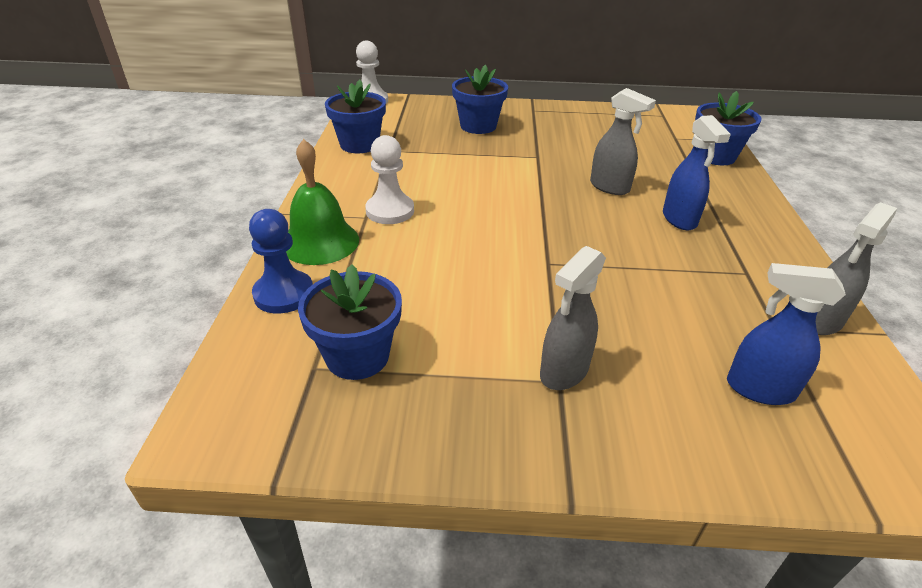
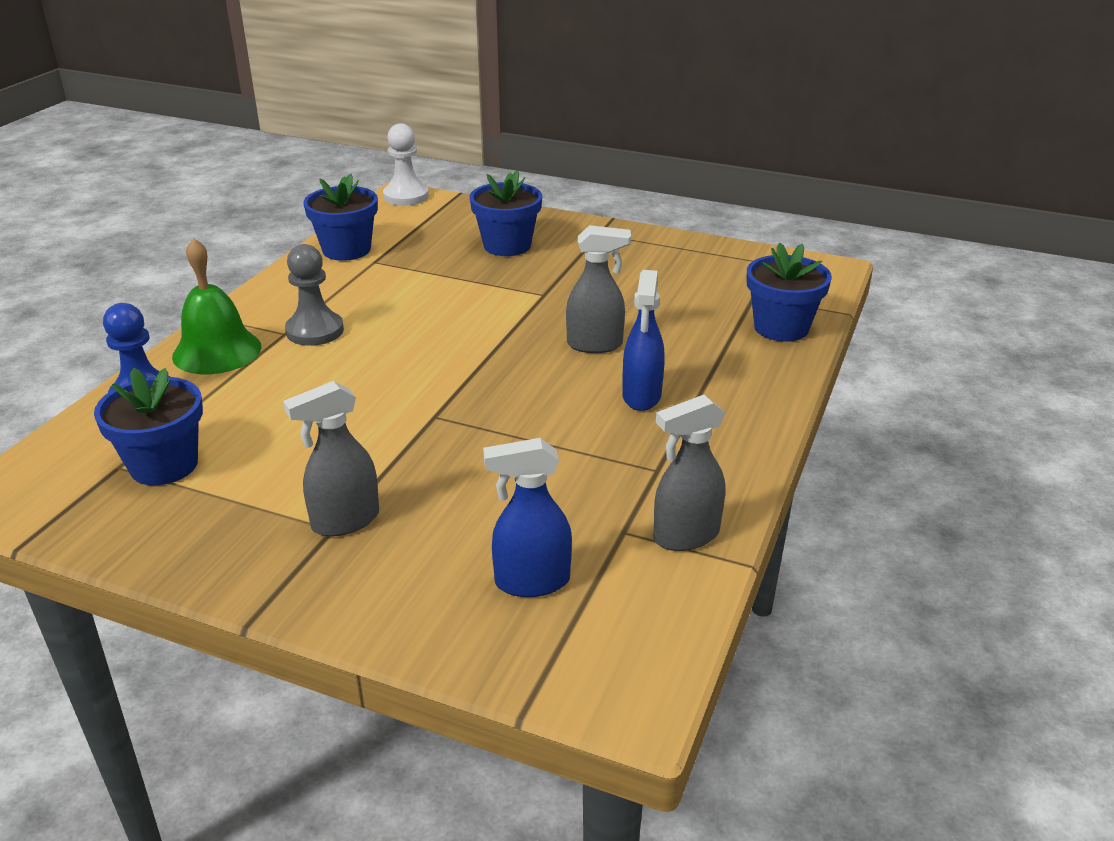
camera: 20 degrees right, 5 degrees down
(390, 211) = (315, 331): white pawn -> grey pawn
(610, 187) = (595, 345): grey spray bottle -> grey spray bottle turned 60 degrees counterclockwise
(759, 389) = (531, 582): blue spray bottle -> blue spray bottle turned 45 degrees counterclockwise

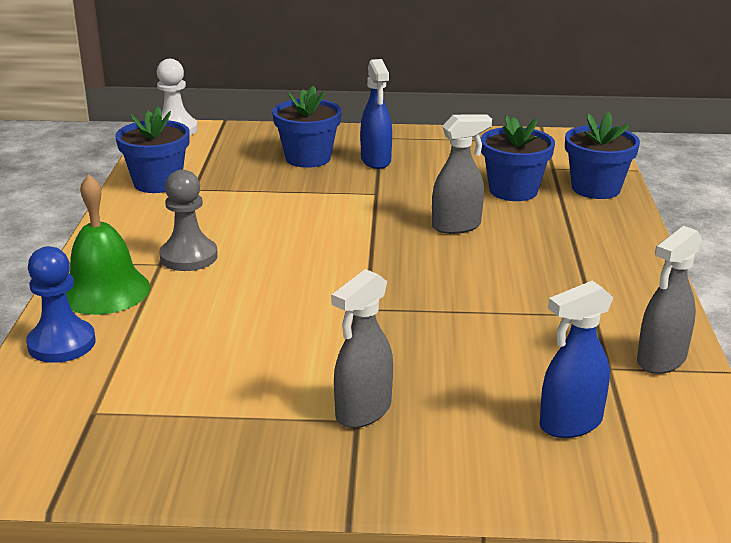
camera: 20 degrees left, 5 degrees down
(164, 465) = (141, 401): blue flower pot -> blue flower pot (513, 191)
(641, 396) = (531, 260): blue spray bottle -> blue spray bottle (376, 161)

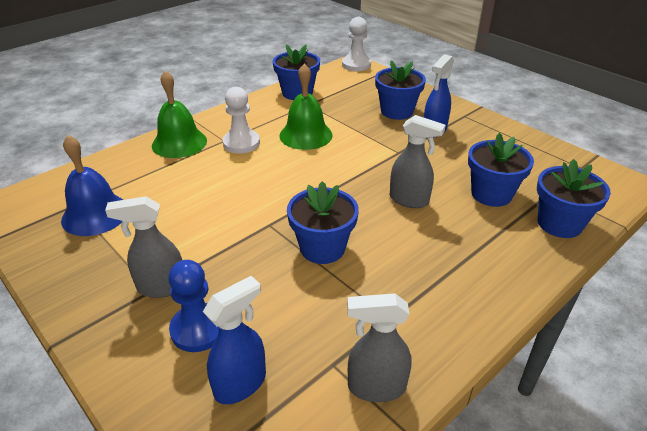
camera: 45 degrees right, 10 degrees up
(61, 344) = (121, 161): blue pawn -> blue pawn (198, 329)
(146, 404) = (95, 214): none -> blue bell
(189, 257) = (241, 143): grey pawn -> white pawn
(250, 218) = (306, 135): none -> green bell
(452, 299) = (322, 248): none -> blue flower pot
(570, 424) = (241, 384): blue spray bottle -> blue spray bottle turned 120 degrees clockwise

